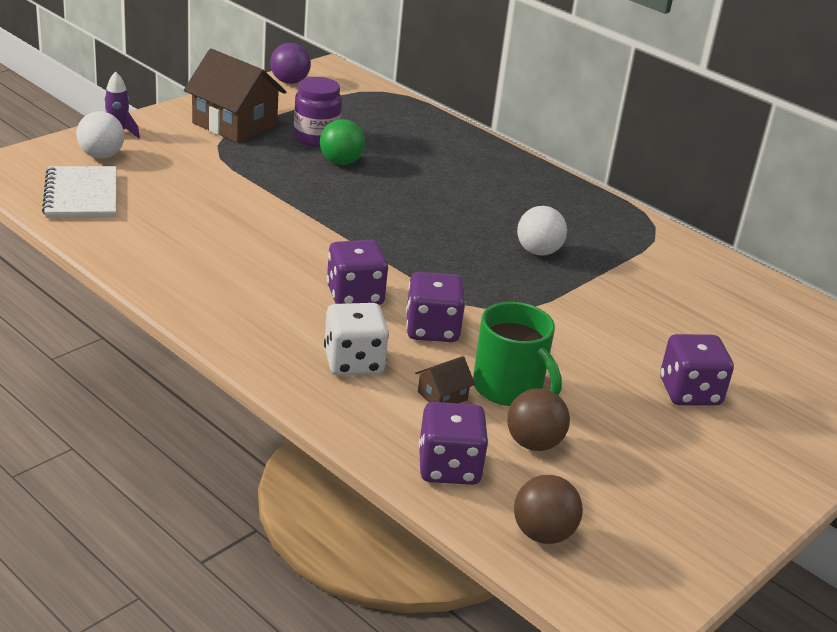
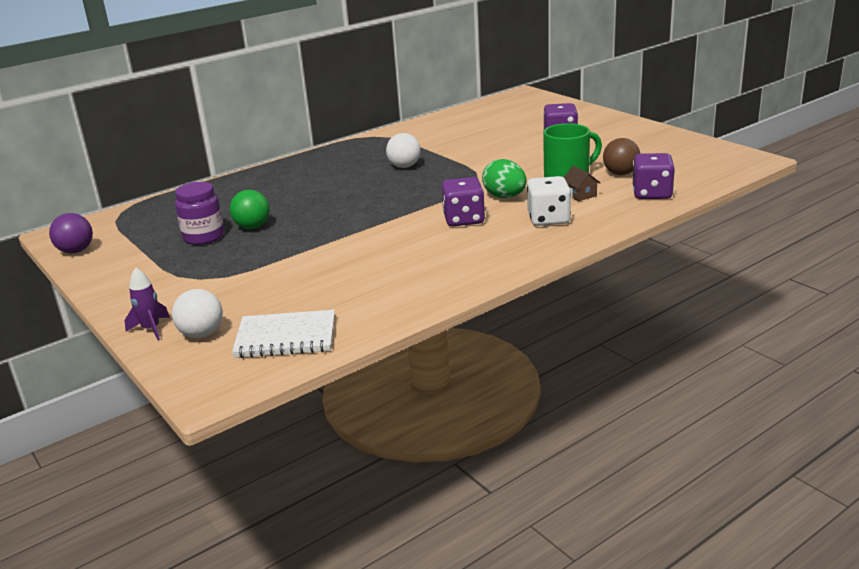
camera: 75 degrees left, 5 degrees down
(234, 124) = (159, 272): brown house -> none
(432, 329) = (505, 197): purple dice -> green egg
(542, 534) = (700, 174): brown ball -> none

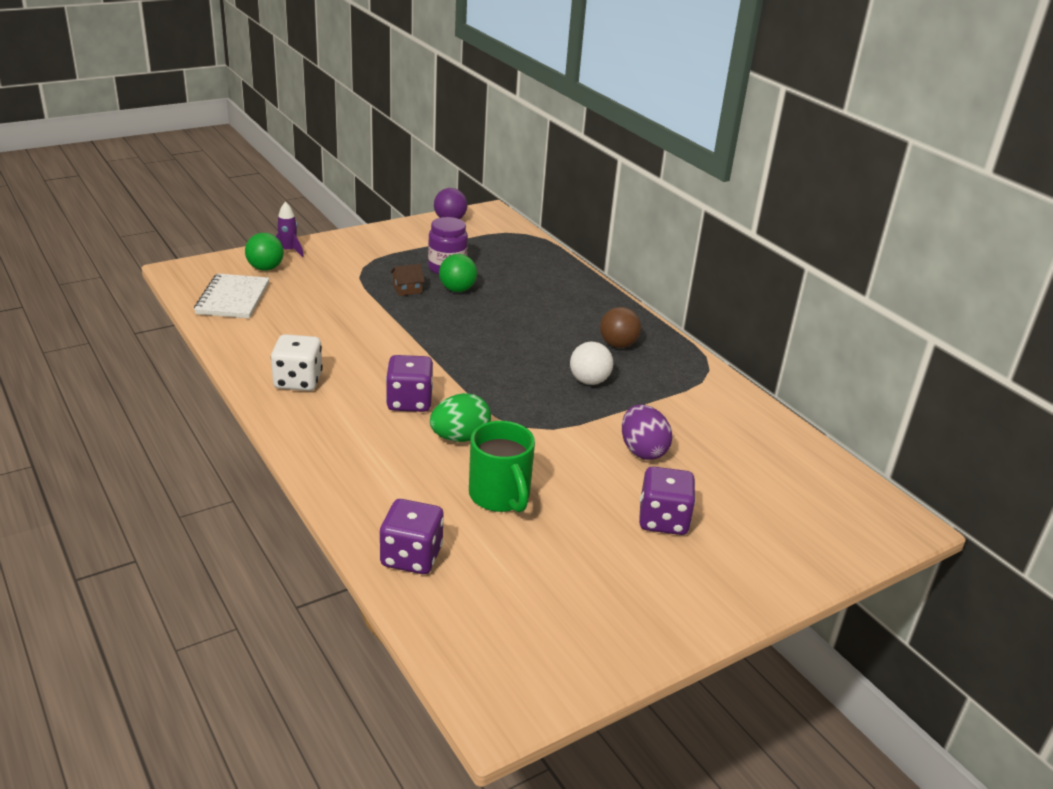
camera: 90 degrees right, 5 degrees up
(202, 334) = (265, 268): white ball -> green ball
(488, 147) = (642, 451): none -> purple egg
(548, 219) = (378, 457): white dice -> white dice (298, 381)
(580, 194) = (438, 495): brown house -> brown house (407, 289)
(620, 173) = (496, 546): brown ball -> brown ball (618, 345)

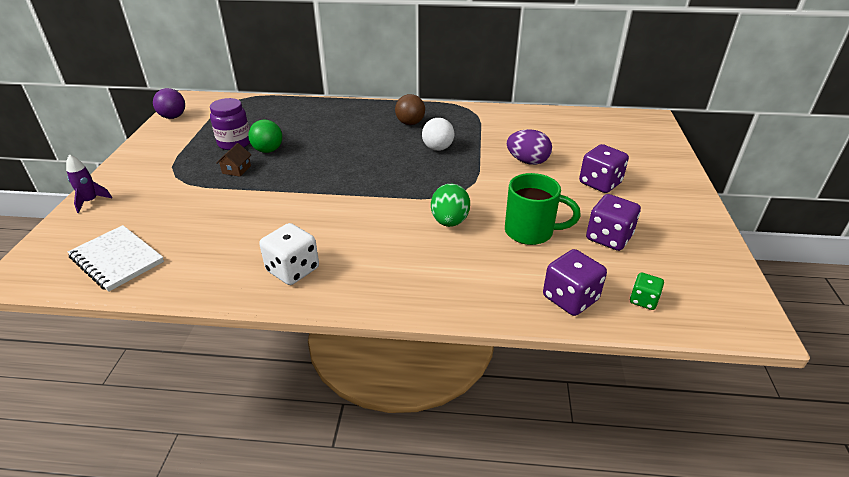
camera: 50 degrees left, 5 degrees up
(265, 268) = (97, 223): green ball -> none
(409, 402) = (383, 226): purple dice -> purple dice (608, 238)
(458, 611) = (643, 300): none -> green dice

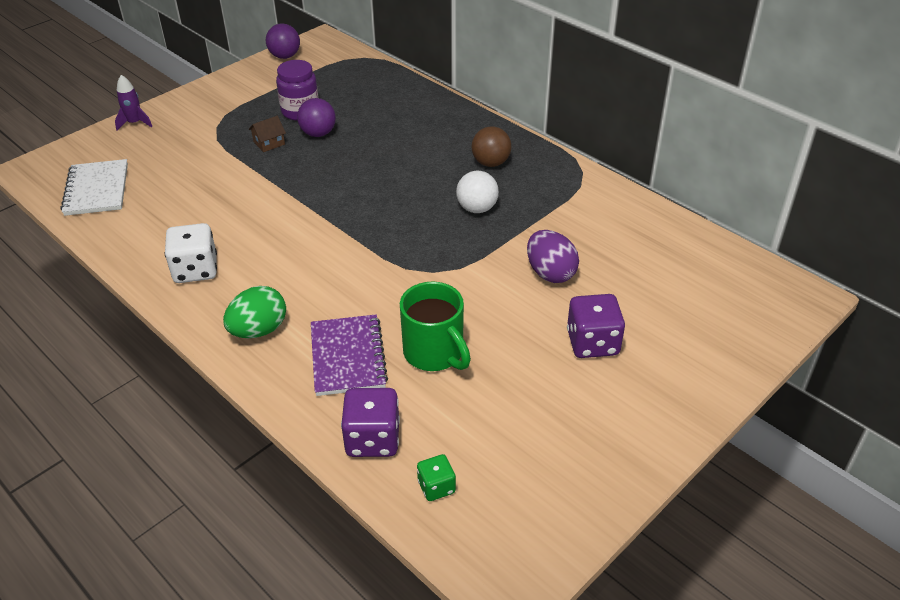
camera: 40 degrees right, 5 degrees up
(268, 150) = (318, 133): green ball -> purple ball
(449, 221) = (375, 298): green egg -> green egg (259, 330)
(484, 262) = (348, 357): none -> purple notebook
(608, 238) = (503, 406): purple dice -> none

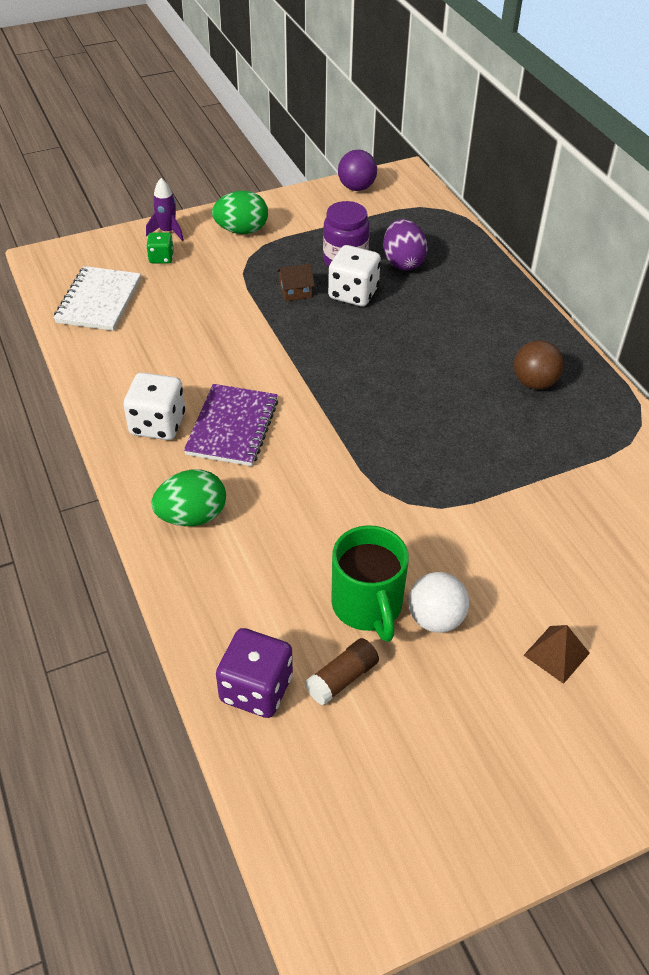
camera: 20 degrees right, 5 degrees up
(201, 108) = (241, 230): none -> green egg
(318, 133) = (353, 293): purple ball -> white dice
(348, 357) = (271, 579): purple notebook -> purple notebook (232, 427)
(436, 487) = (300, 773): green dice -> green dice (161, 258)
(438, 410) = (342, 678): none -> brown glue stick
(477, 208) = (493, 437): white ball -> white ball (435, 619)
(550, 273) = (544, 547): purple egg -> purple egg (403, 262)
(592, 343) = (556, 654): purple dice -> brown pyramid

